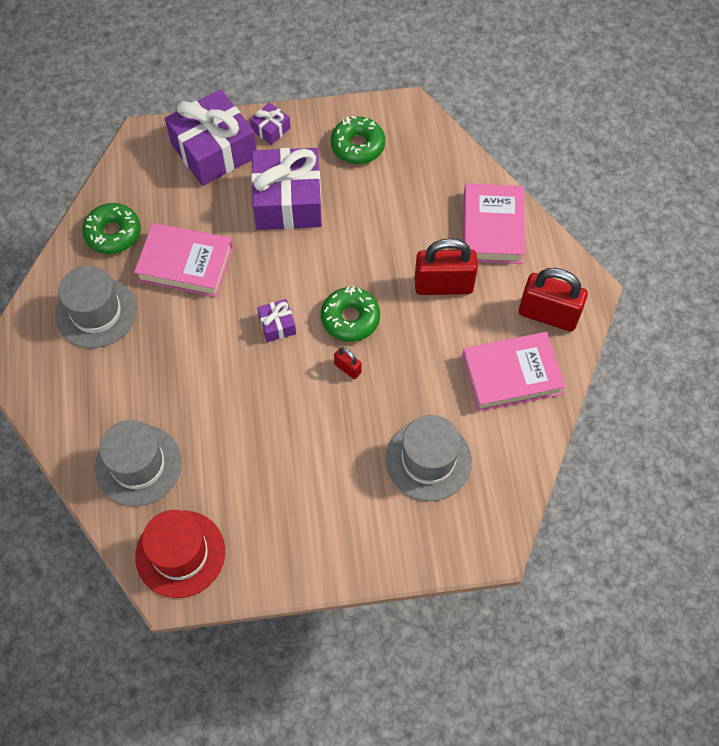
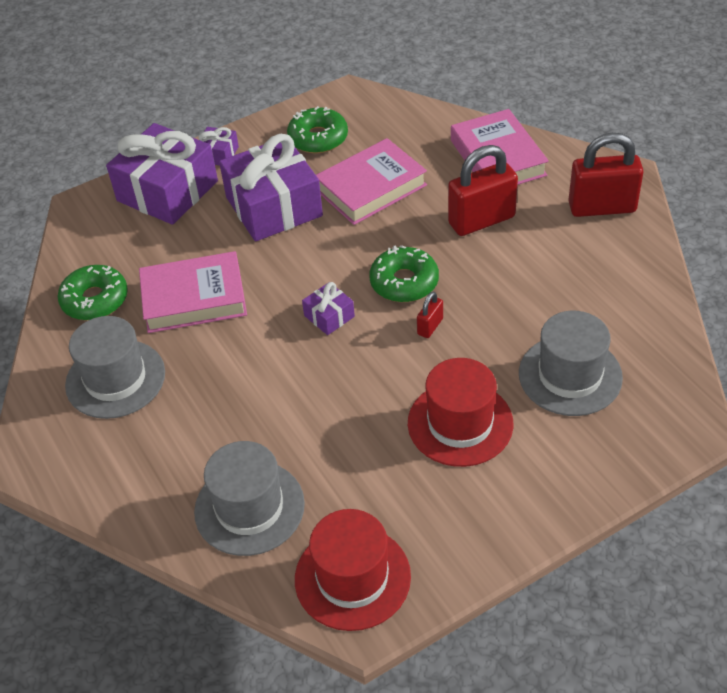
camera: 20 degrees left, 15 degrees down
(323, 464) = (460, 423): none -> red hat
(347, 368) = (430, 326): red padlock -> red padlock turned 75 degrees counterclockwise
(511, 375) = (602, 269): pink book -> pink book (371, 188)

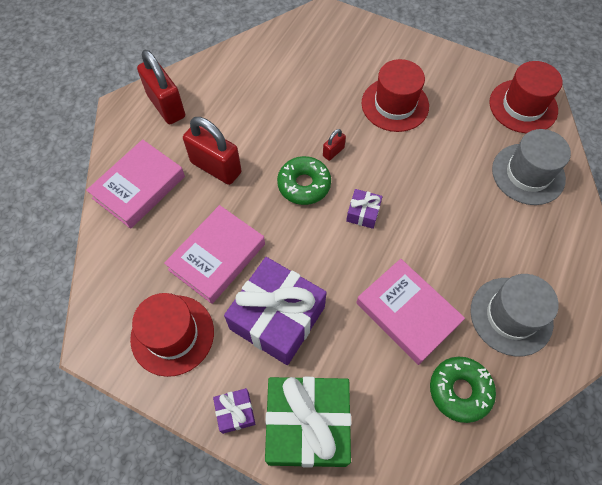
camera: 125 degrees left, 15 degrees up
(167, 191) = (307, 425): purple gift -> green gift
(318, 138) = (172, 335): green donut -> red hat
(371, 188) = (217, 257): pink book -> pink book turned 75 degrees counterclockwise
(430, 326) = (333, 152): red padlock -> red padlock turned 45 degrees counterclockwise
(570, 375) = (324, 70): grey hat -> none

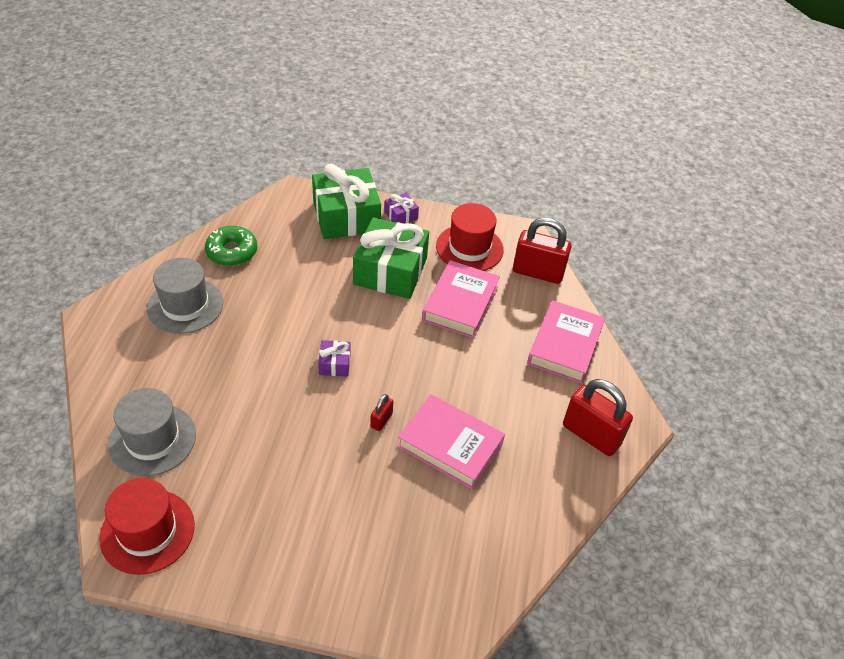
camera: 160 degrees right, 15 degrees down
(216, 167) = (500, 379): red padlock -> red padlock (537, 272)
(277, 318) = (390, 271): purple gift -> green gift
(304, 185) = (403, 379): green donut -> none
(395, 104) = (320, 496): red hat -> none
(407, 313) = (279, 292): pink book -> pink book (450, 445)

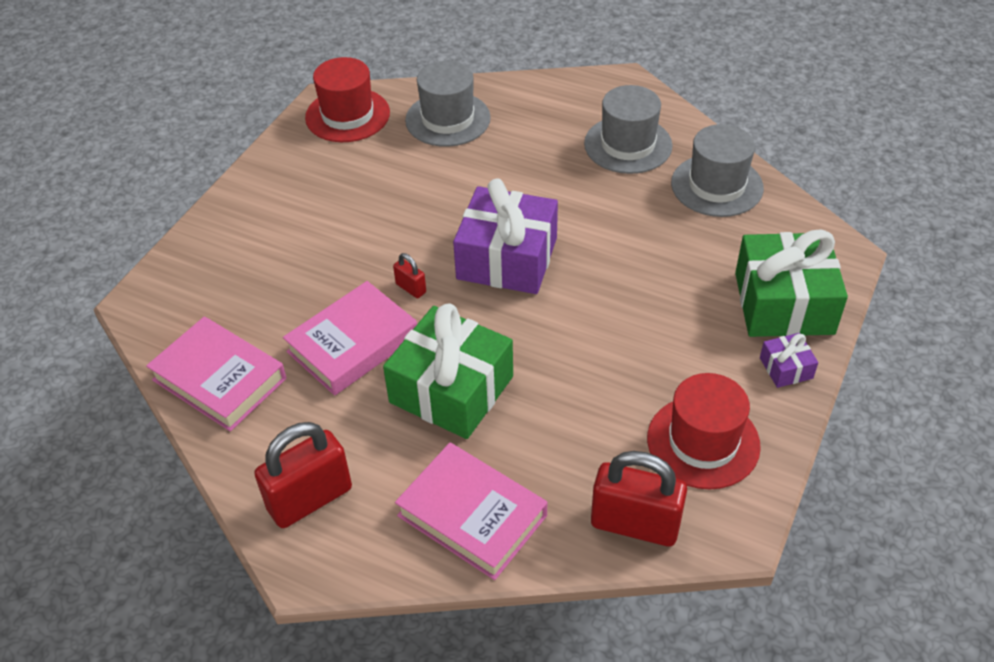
camera: 110 degrees right, 0 degrees up
(232, 252) = (717, 185): green donut -> grey hat
(334, 364) = (507, 258): purple gift -> purple gift, size x2.25
(390, 271) = (661, 335): green gift -> green gift (451, 389)
(460, 303) = (584, 404): pink book -> pink book (219, 379)
(537, 272) = (635, 524): red padlock -> red padlock turned 75 degrees clockwise

